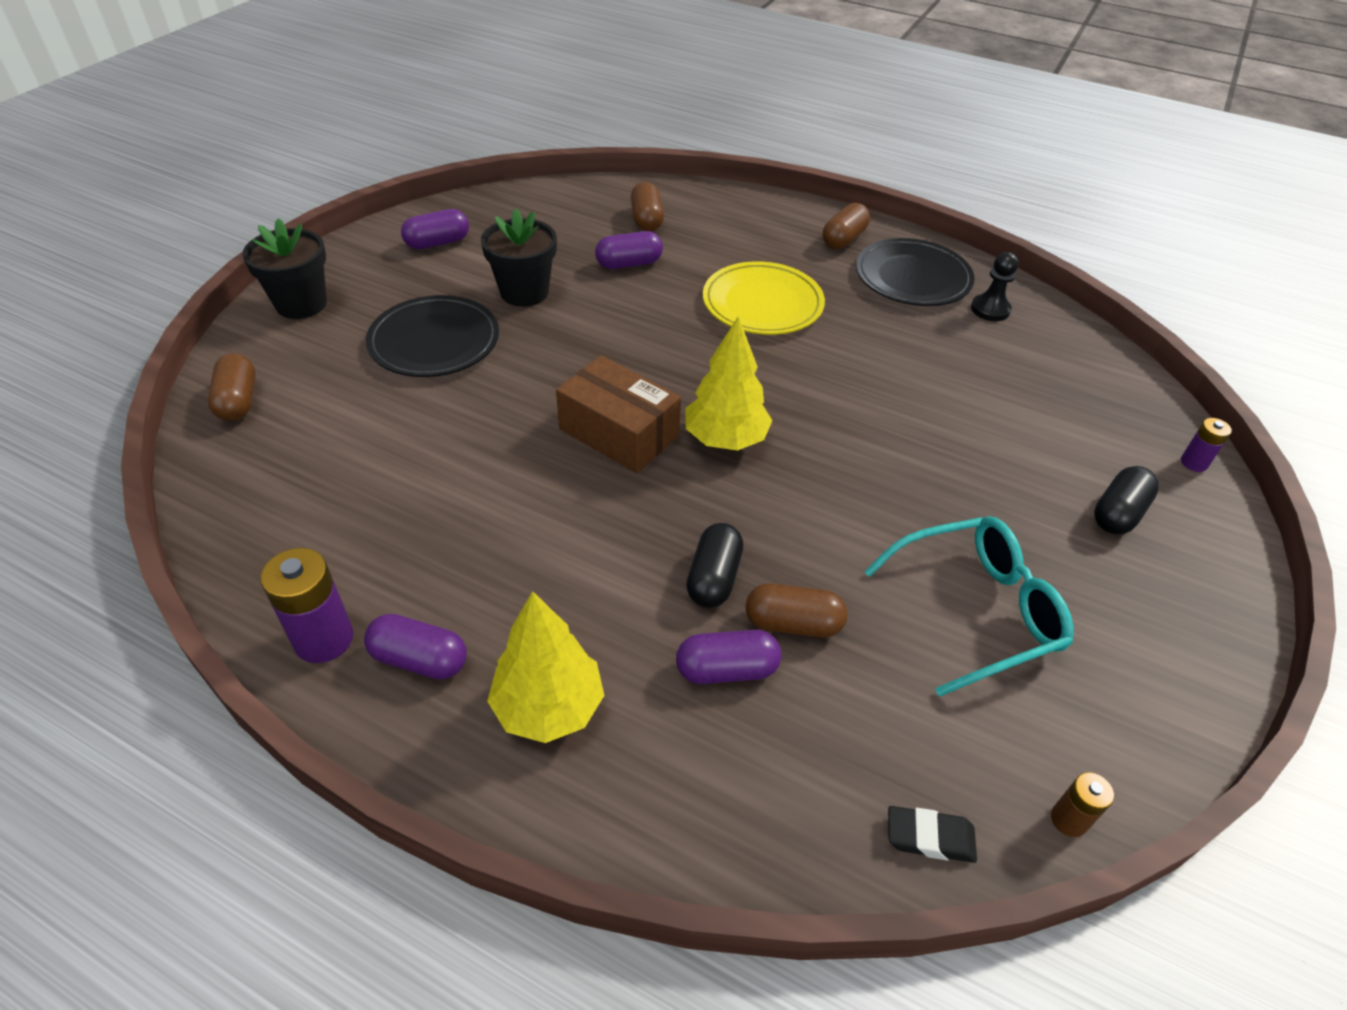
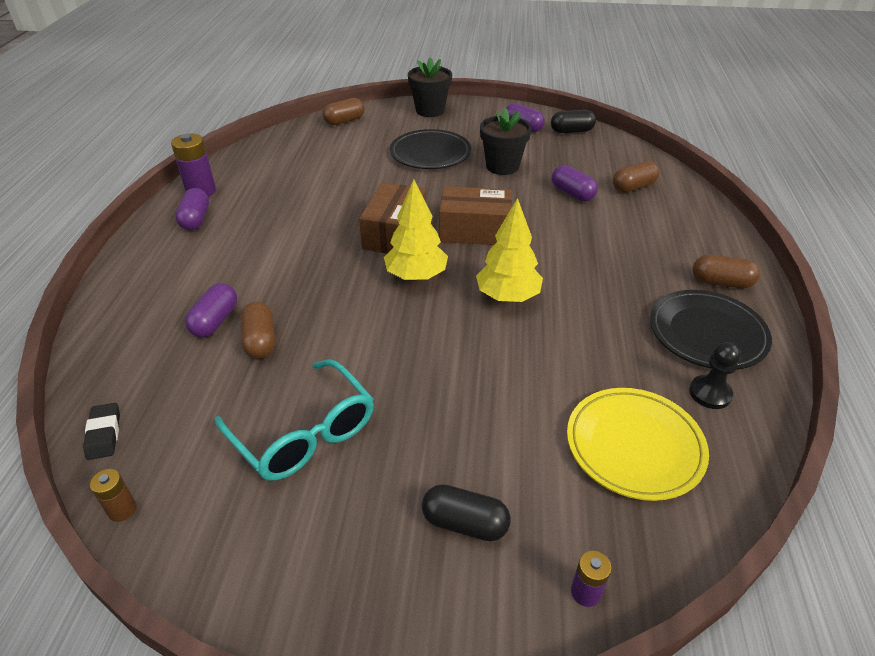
camera: 70 degrees right, 5 degrees down
(548, 708) = (174, 265): yellow tree -> yellow tree (507, 297)
(657, 362) = (474, 231): none -> brown box
(713, 578) = (286, 299): black capsule -> black capsule (571, 131)
(726, 669) = (215, 321): purple capsule -> purple capsule turned 45 degrees clockwise
(762, 304) = (583, 259): yellow plate -> yellow plate (634, 446)

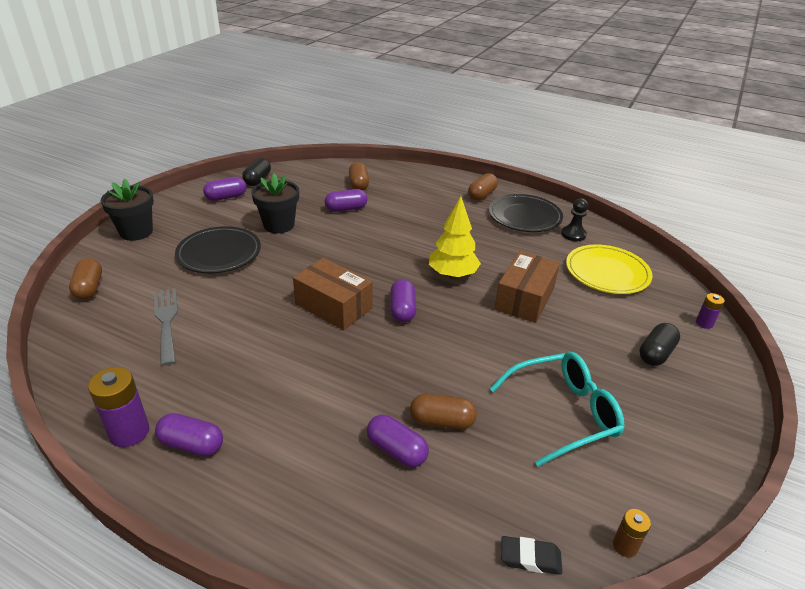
camera: 70 degrees left, 5 degrees down
(324, 163) = (166, 321): none -> grey fork
(416, 276) = (402, 310): yellow tree -> purple capsule
(474, 231) = (361, 265): brown box -> brown box (524, 299)

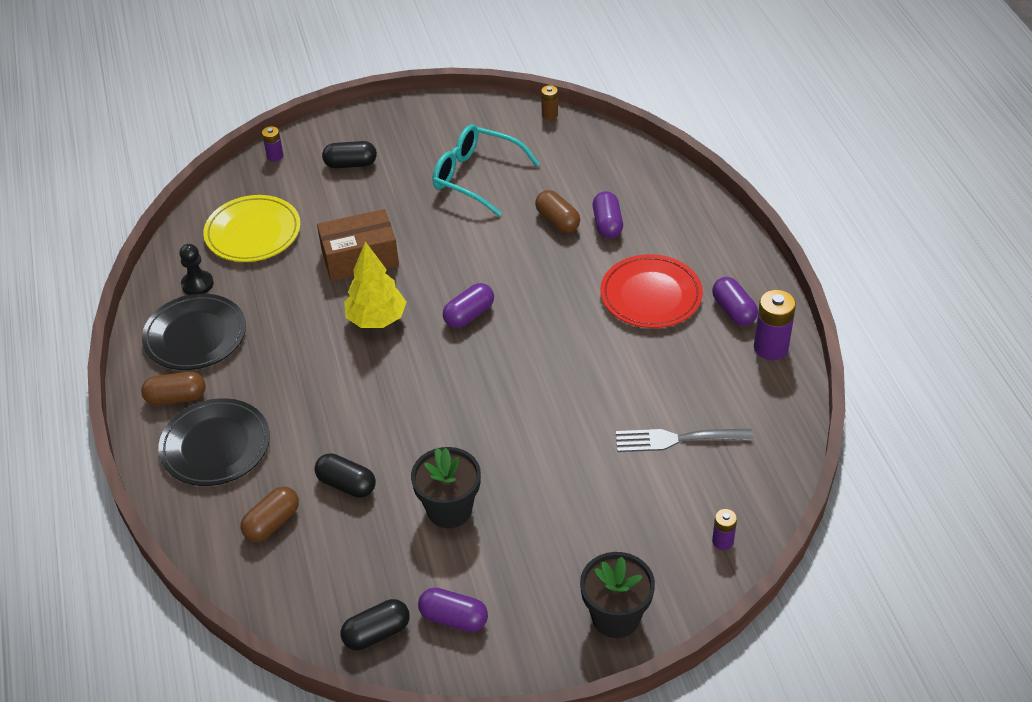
camera: 130 degrees left, 10 degrees up
(89, 288) = (722, 541): brown capsule -> purple battery
(166, 321) = (676, 439): grey fork -> grey fork turned 60 degrees clockwise
(219, 253) = (555, 505): black plate -> black plate (215, 446)
(283, 409) = (651, 295): none -> red plate
(333, 306) = (519, 357): brown box -> none
(346, 209) = (346, 484): purple capsule -> black capsule
(530, 558) = (603, 140): black eraser -> none

